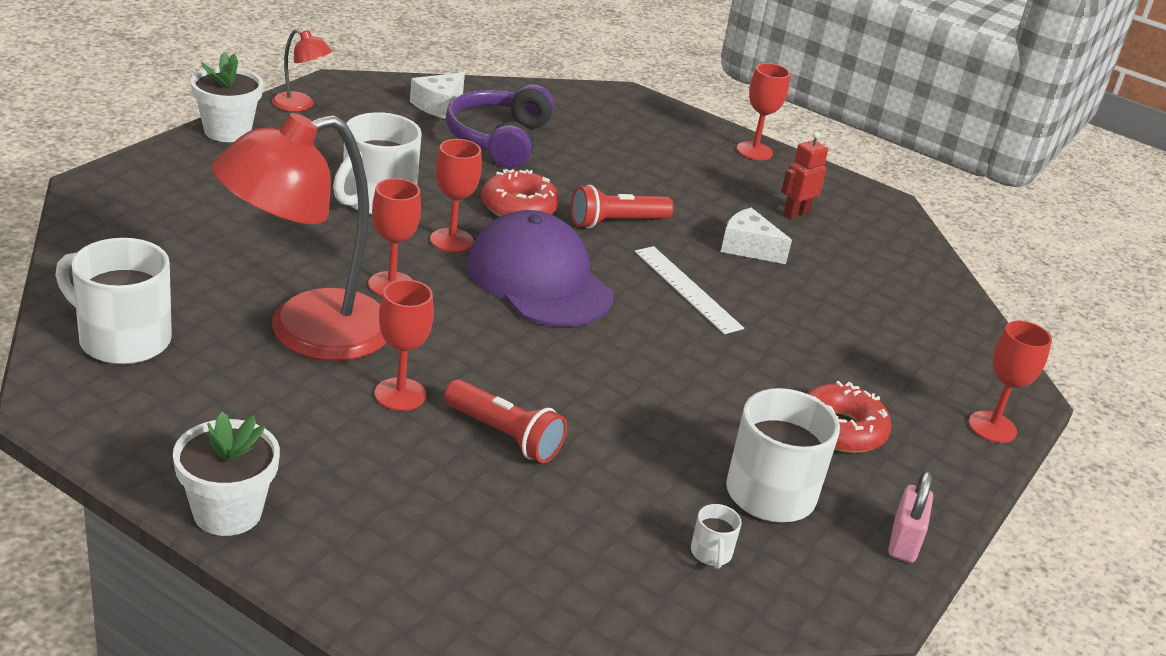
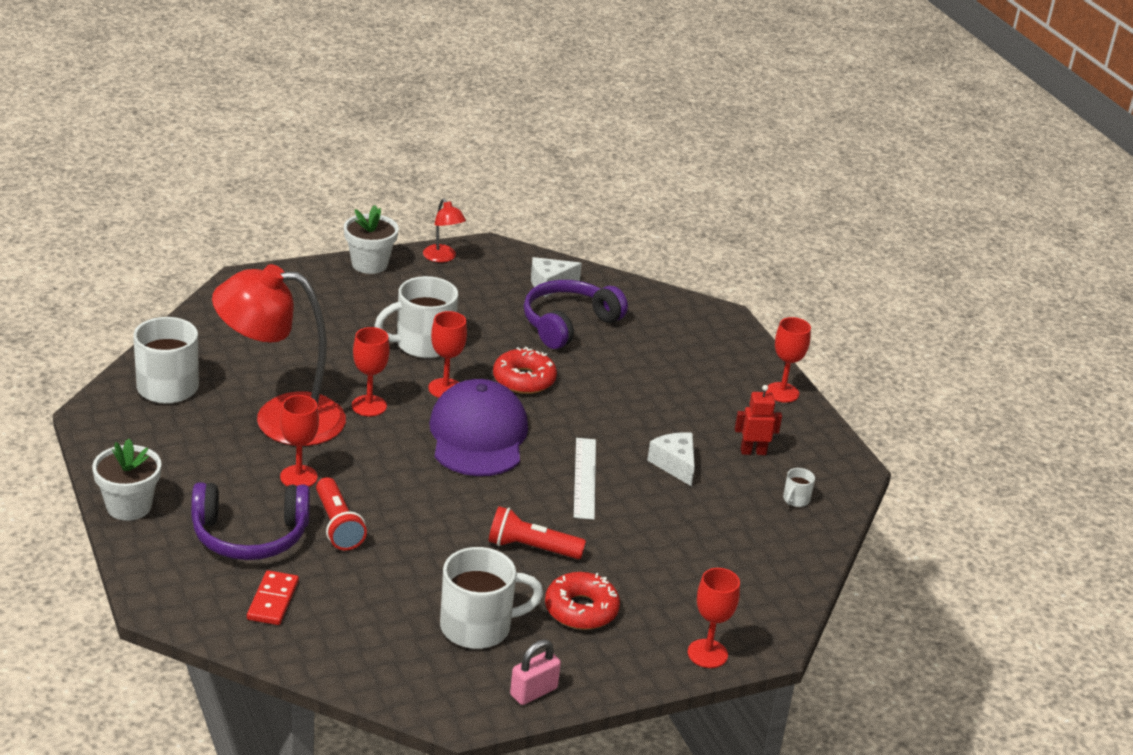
camera: 35 degrees right, 0 degrees up
(419, 489) = (250, 535): none -> purple headphones
(531, 560) = (272, 600): none -> red domino
(616, 222) = (588, 413): red flashlight -> red flashlight (531, 548)
(711, 553) = (390, 643): white mug -> white mug (795, 500)

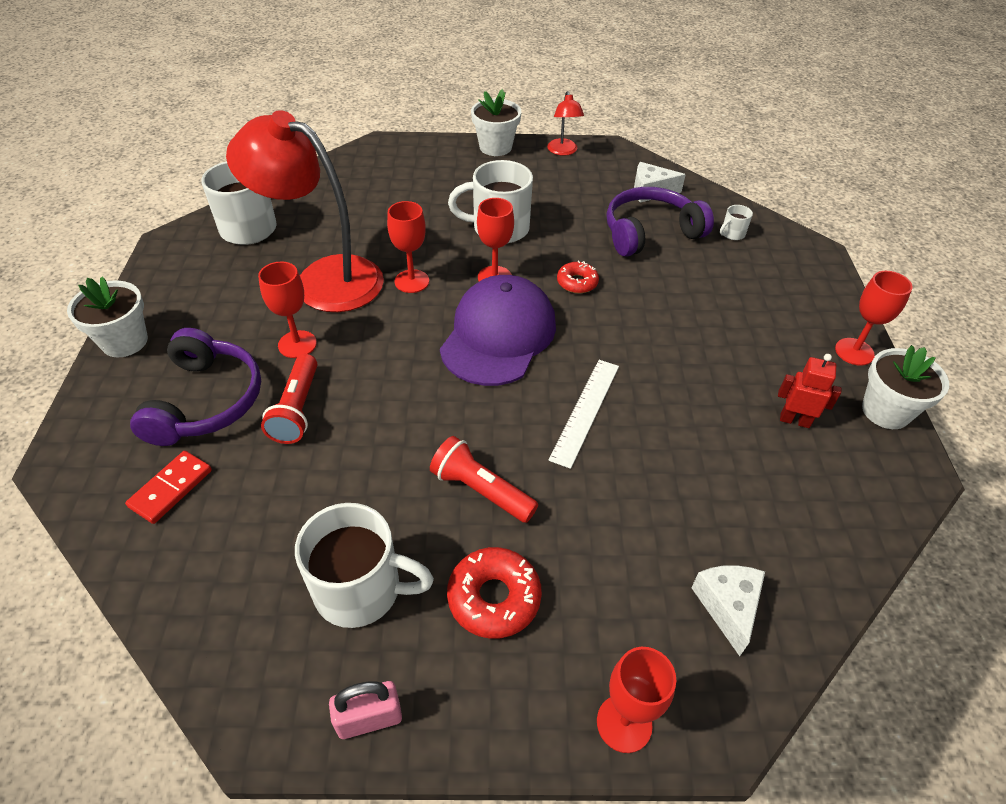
camera: 25 degrees right, 15 degrees up
(250, 535) = (206, 401): purple headphones -> purple headphones turned 105 degrees counterclockwise
(524, 379) = (577, 282): red donut -> red donut, size x0.64
(675, 464) = (695, 417): white cheese -> white cheese (728, 606)
(795, 500) = (827, 500): white mug -> white mug (732, 234)
(819, 431) = (885, 411): none -> white flower pot

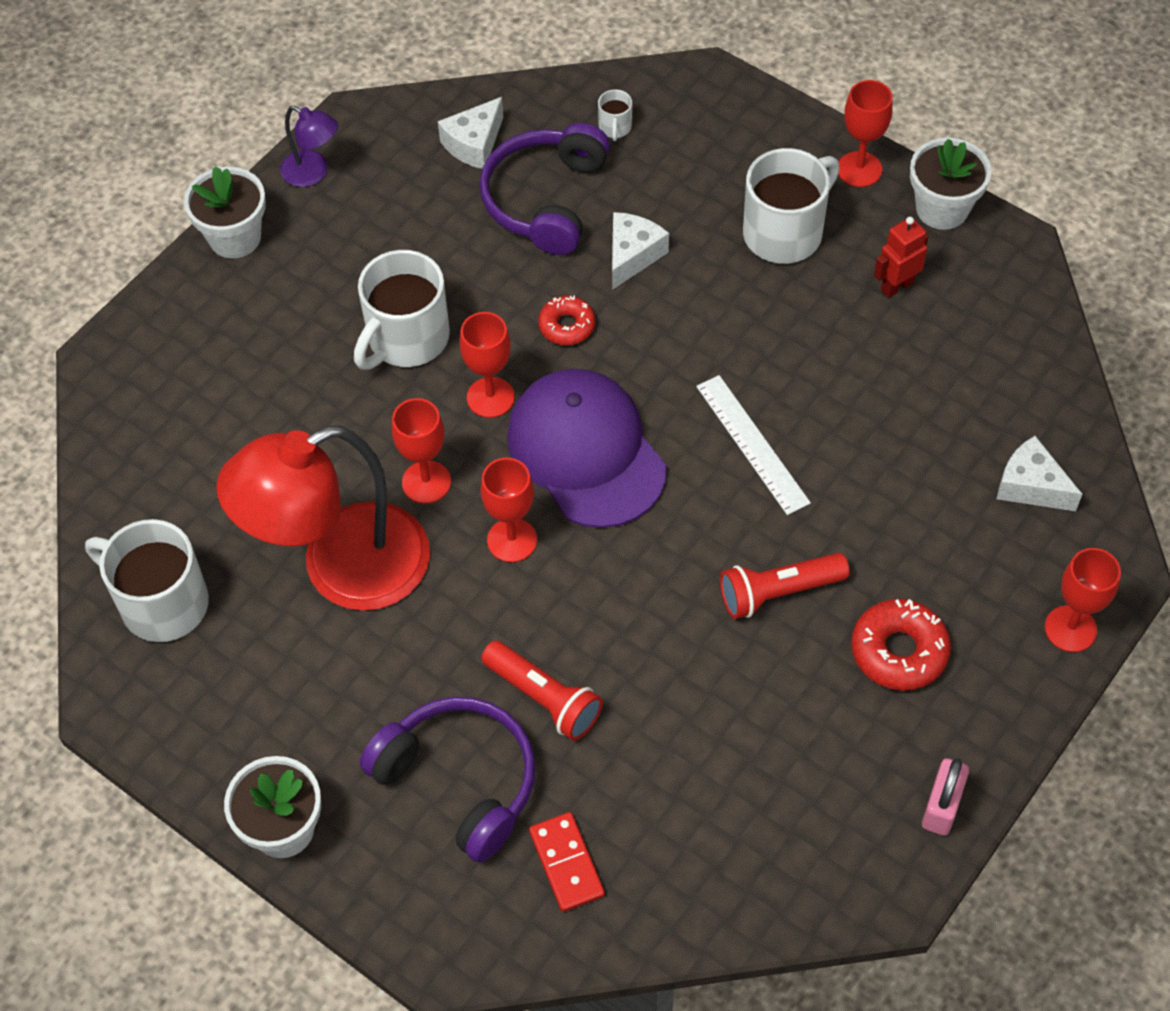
camera: 50 degrees left, 10 degrees up
(297, 344) = (439, 651): red goblet -> red goblet (512, 540)
(361, 589) = (814, 751): white mug -> white mug (785, 232)
(563, 151) = (313, 173): red lamp -> purple lamp
(657, 284) = (632, 255): none -> white cheese

